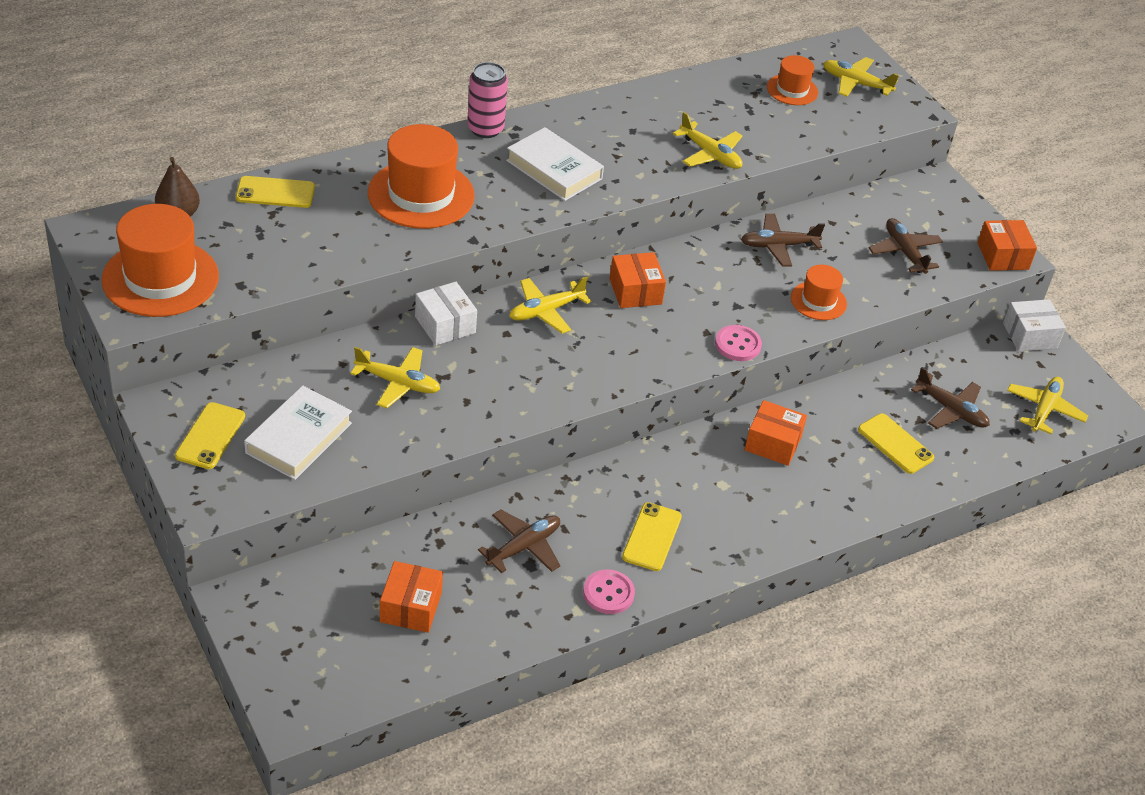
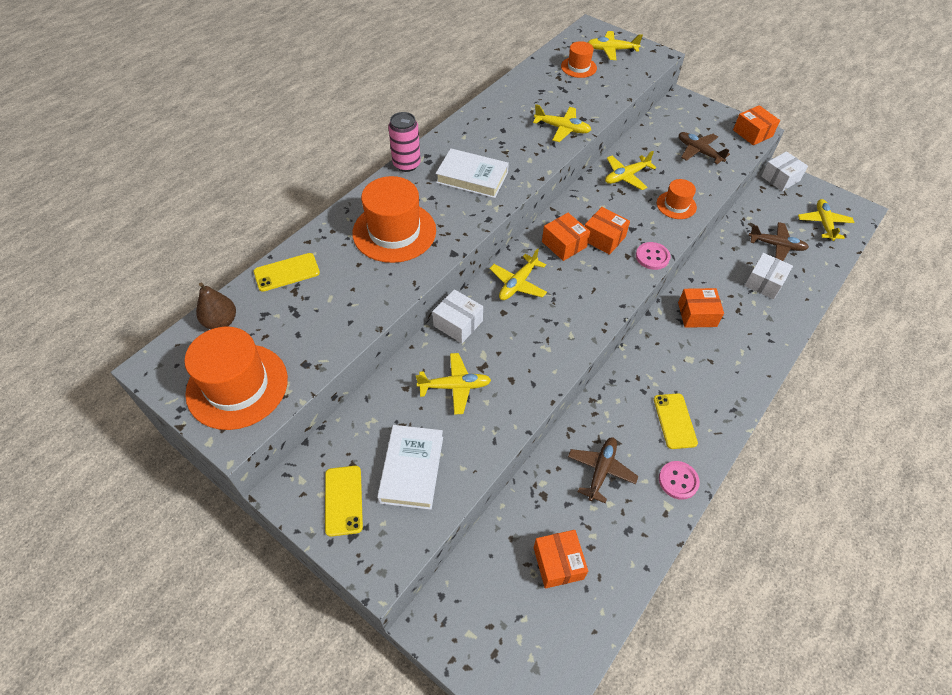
camera: 20 degrees left, 10 degrees up
(691, 303) = (603, 238): none -> orange box
(778, 246) = (626, 176): brown plane -> yellow plane
(895, 444) = (764, 283): yellow phone -> white box

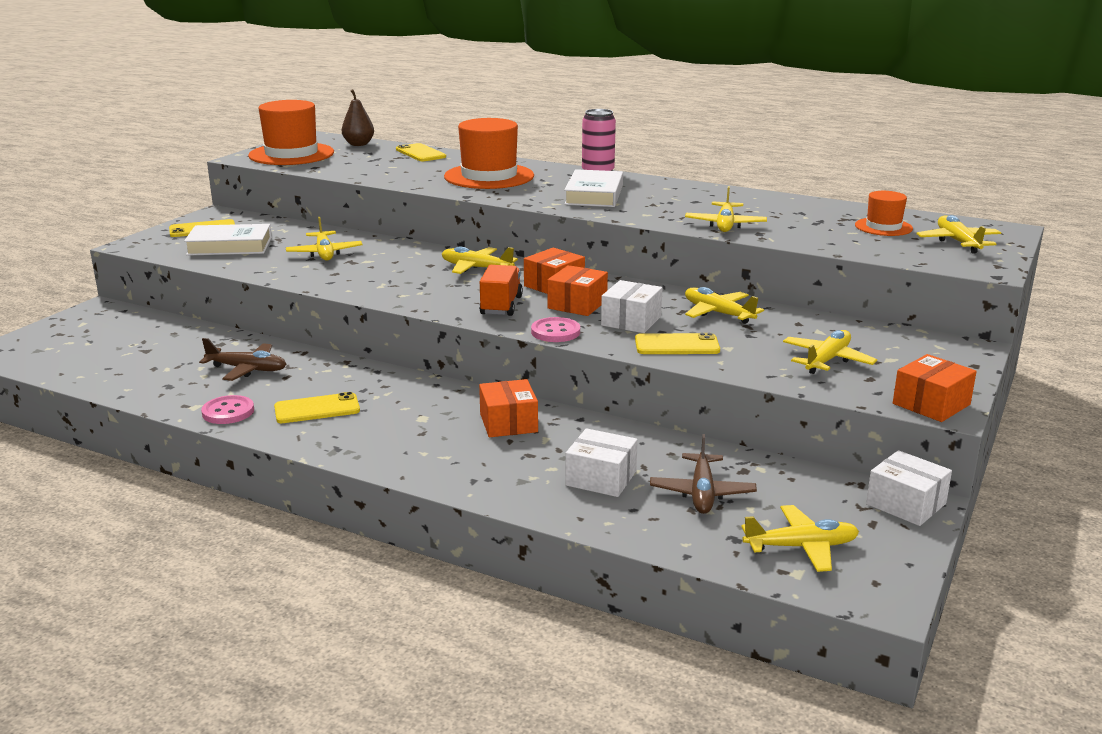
camera: 80 degrees right, 30 degrees down
(458, 323) = (408, 248): white box -> white box (631, 321)
(558, 563) = (140, 354): orange box -> none
(601, 278) = (501, 306): none -> orange truck
(676, 205) = (677, 345): orange hat -> yellow phone
(698, 152) = (827, 360): brown plane -> yellow plane

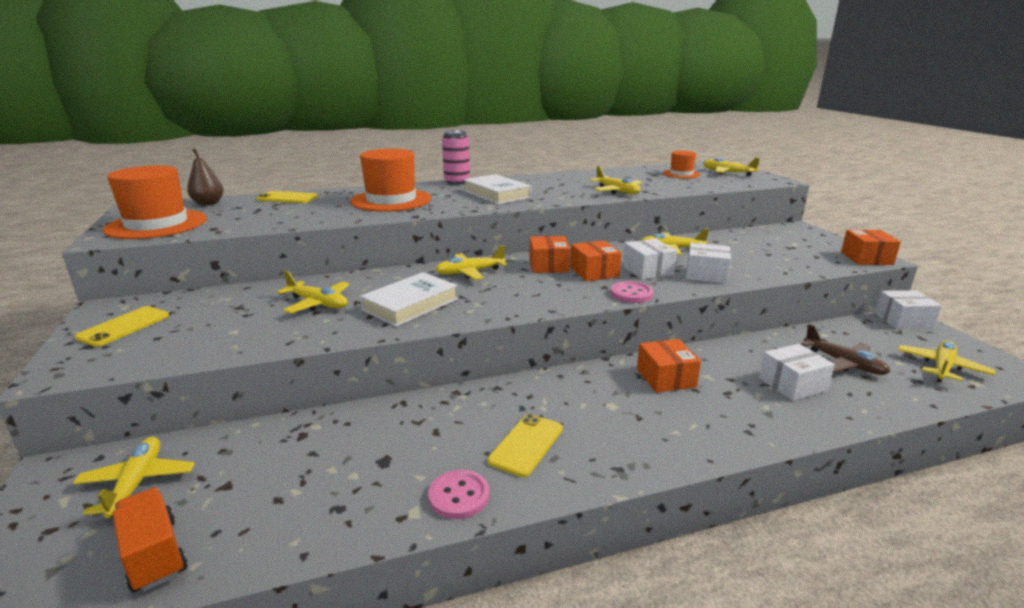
camera: 45 degrees left, 0 degrees up
(229, 246) = (199, 331): white book -> white book (410, 305)
(247, 369) = (385, 444): brown plane -> none
(501, 306) = (555, 291): orange truck -> orange truck (154, 555)
(508, 423) = (666, 378): orange box -> orange box turned 45 degrees clockwise
(677, 345) = (706, 274): yellow phone -> white box
(827, 360) = (778, 254): yellow plane -> yellow plane (137, 483)

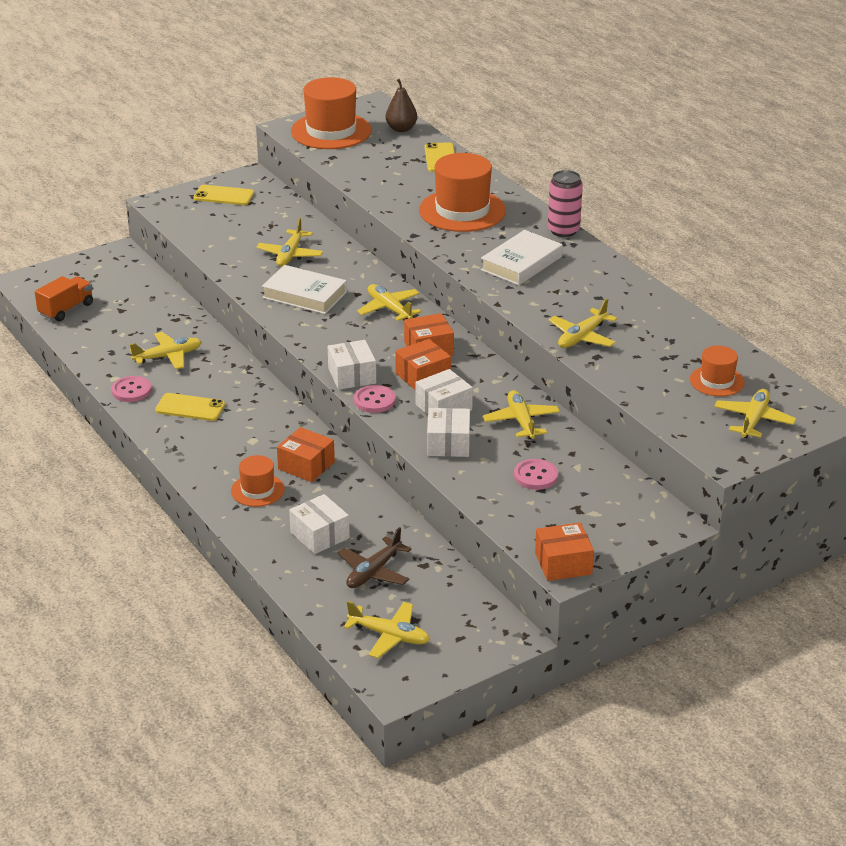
camera: 75 degrees right, 10 degrees up
(137, 483) = (116, 281): yellow plane -> yellow plane (168, 356)
(666, 378) = (306, 465): orange box -> orange box turned 60 degrees clockwise
(714, 413) = (257, 490): none -> orange hat
(749, 253) = (535, 476): none -> pink button
(903, 321) = (503, 633): white box -> white box (352, 376)

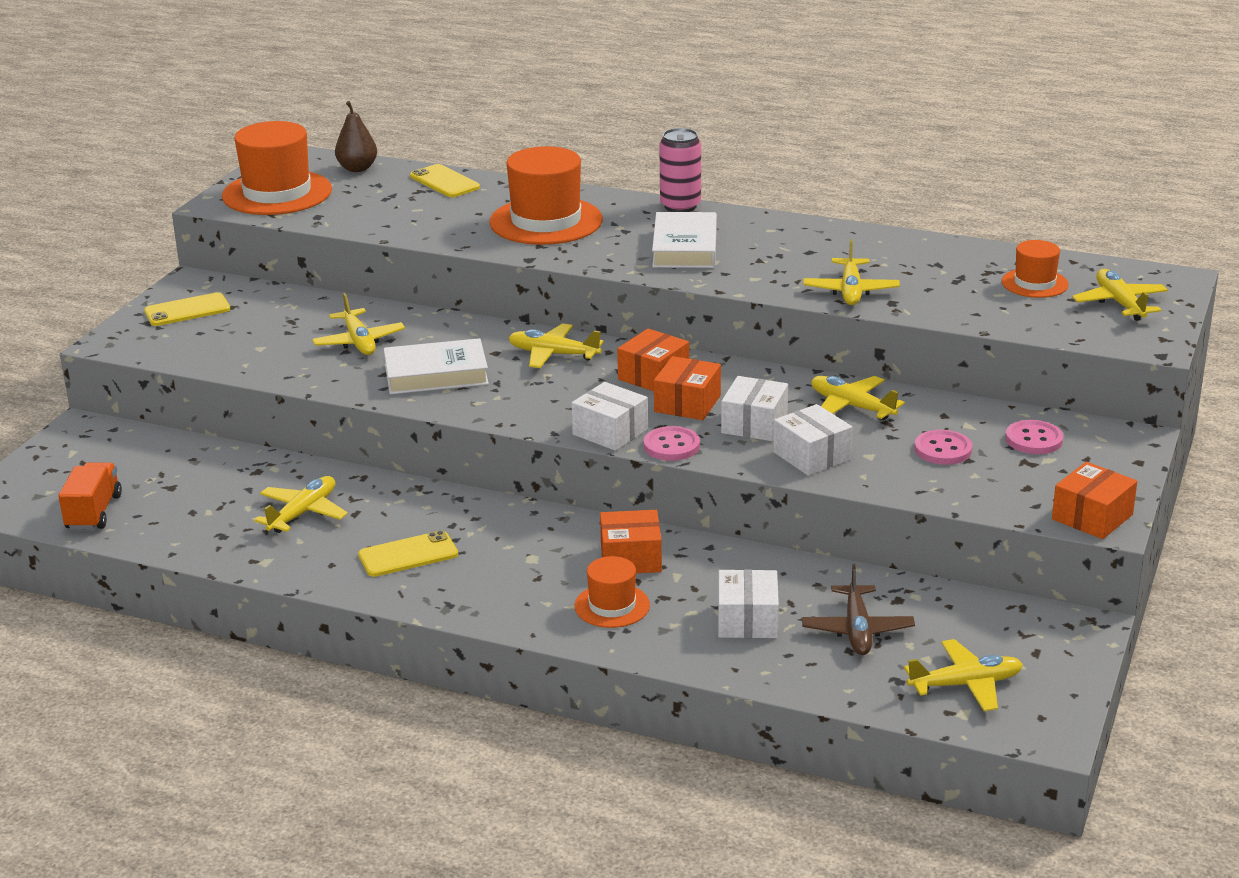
camera: 35 degrees left, 5 degrees down
(131, 390) = (307, 566): pink button -> pink button (1033, 439)
(320, 535) = (747, 620): white box -> white box turned 75 degrees clockwise

